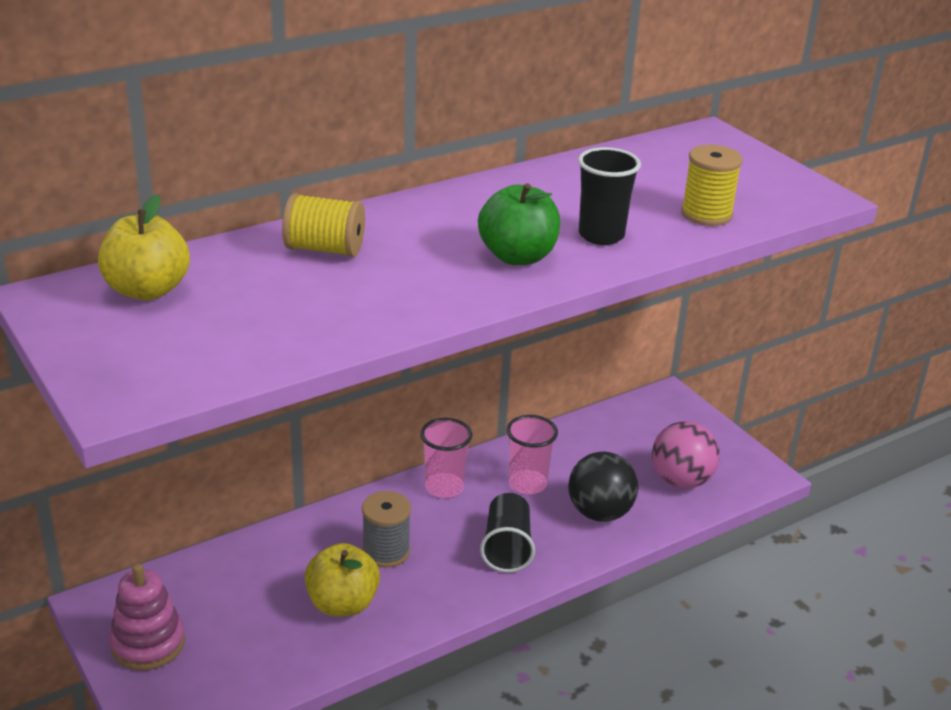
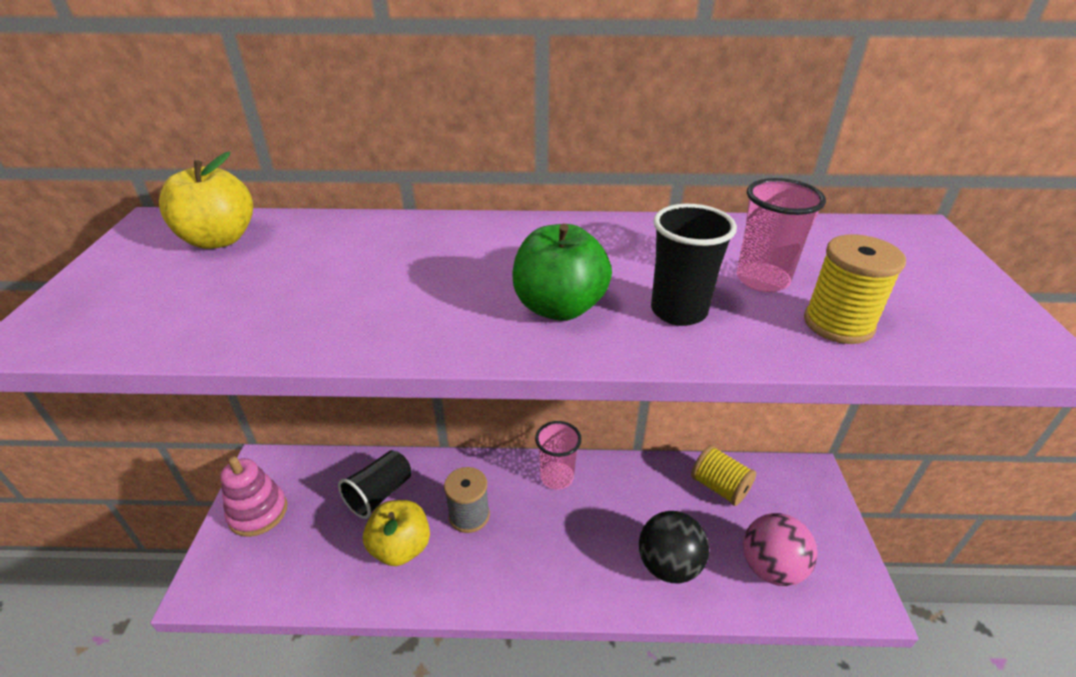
camera: 35 degrees right, 5 degrees up
(325, 249) = (395, 245): yellow spool -> yellow spool (719, 487)
(507, 547) = (563, 560): black cup -> black cup (379, 494)
(527, 484) = (625, 505): pink cup -> pink cup (762, 280)

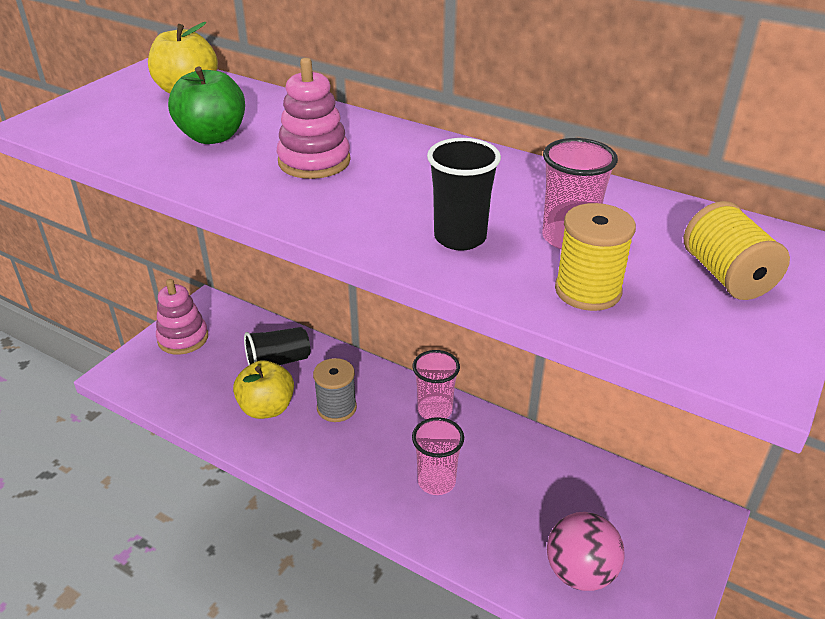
camera: 30 degrees right, 0 degrees up
(450, 277) = (314, 161): none -> pink stacking toy
(559, 307) = (369, 206): green apple -> green apple (213, 137)
(606, 544) = (436, 481): none -> pink cup
(668, 565) = (480, 523): black ball -> none
(719, 487) = (588, 485): yellow spool -> yellow spool (726, 276)

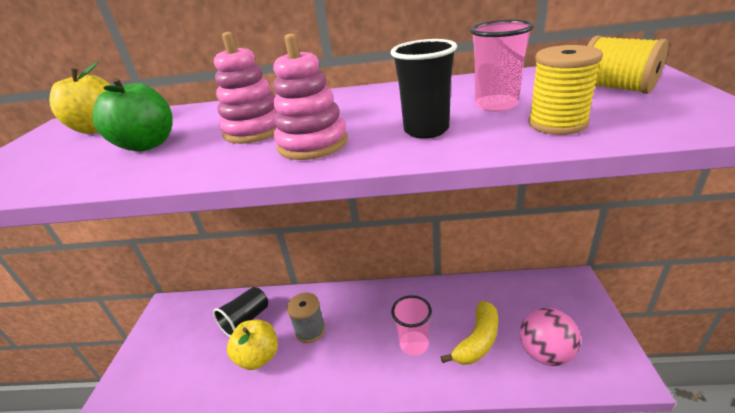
camera: 25 degrees left, 5 degrees down
(183, 338) = (159, 339): pink stacking toy -> pink stacking toy (312, 144)
(435, 410) = (376, 298): pink cup -> none
(512, 516) = (477, 341): none -> yellow banana

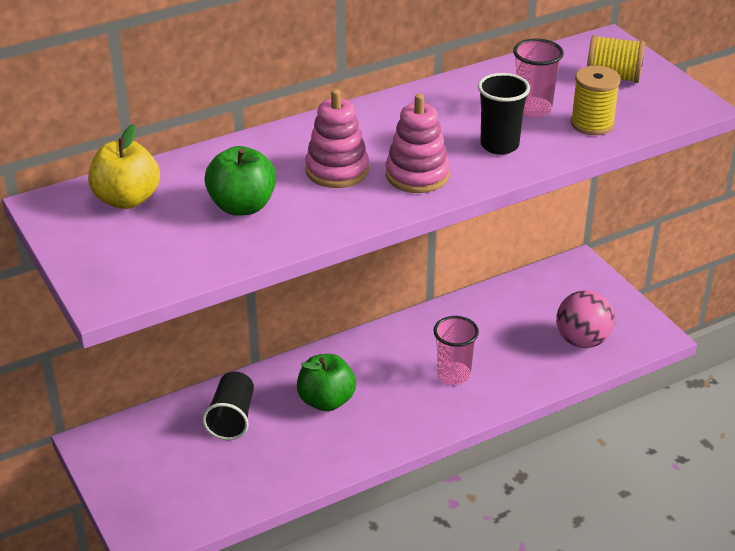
camera: 35 degrees left, 5 degrees up
(258, 357) = (289, 444): yellow apple -> none
(310, 330) = (326, 401): grey spool -> green apple
(477, 341) = (514, 351): yellow banana -> none

